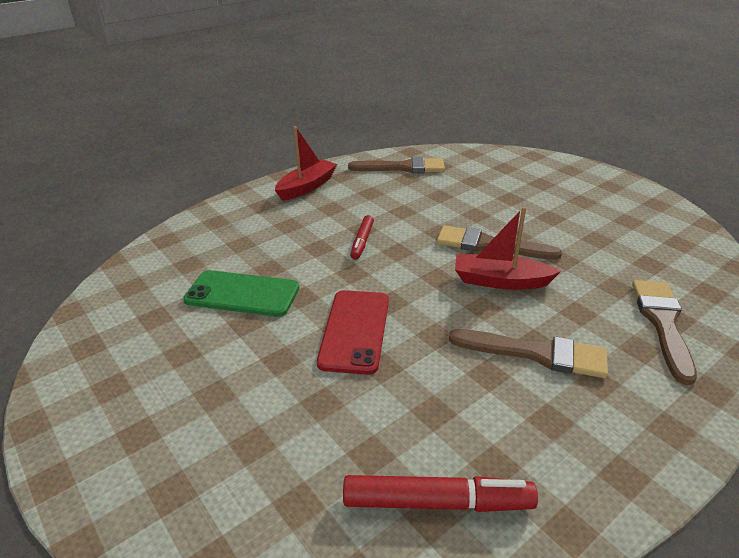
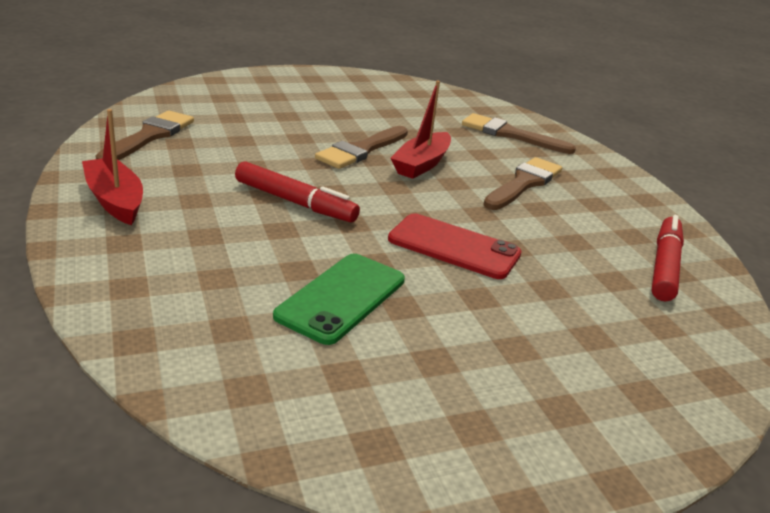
camera: 75 degrees left, 5 degrees down
(362, 241) = (295, 202): red marker -> red marker, size x1.61

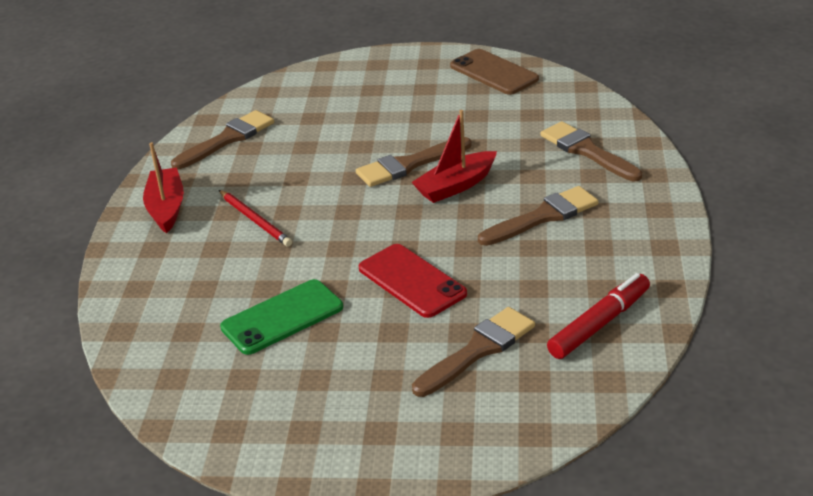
camera: 30 degrees right, 5 degrees up
(234, 205) = (255, 220): none -> red pencil
(295, 202) = (306, 221): red marker -> none
(377, 84) = (493, 73): none -> brown phone
(581, 304) = (477, 350): none -> brown brush

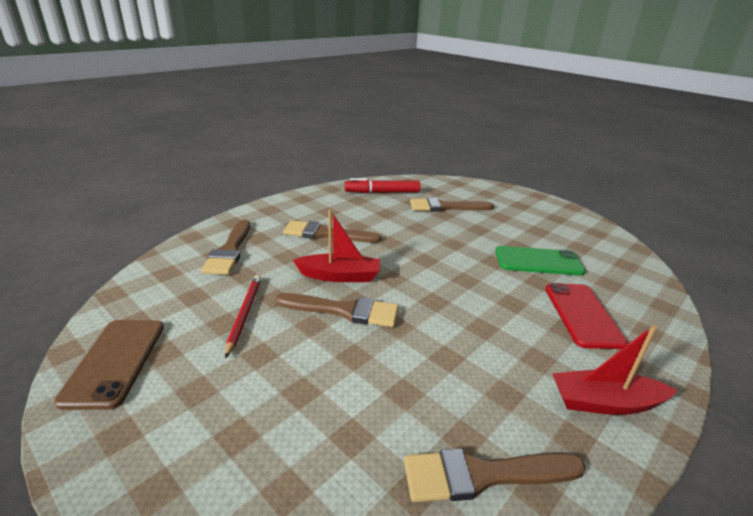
camera: 145 degrees left, 5 degrees down
(166, 208) = (605, 402): red boat -> red boat turned 60 degrees clockwise
(255, 220) = (516, 335): red pencil -> red pencil (244, 314)
(412, 281) = (442, 242): red phone -> red phone (582, 315)

